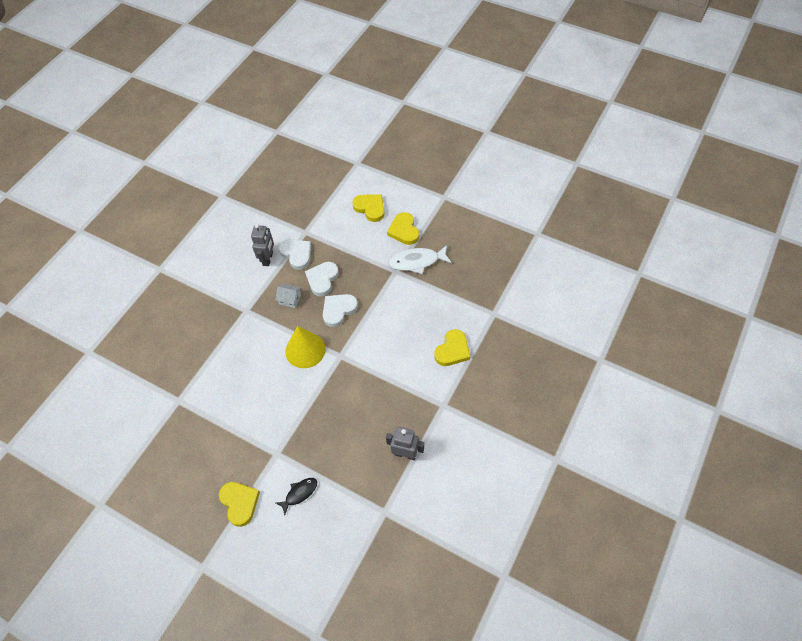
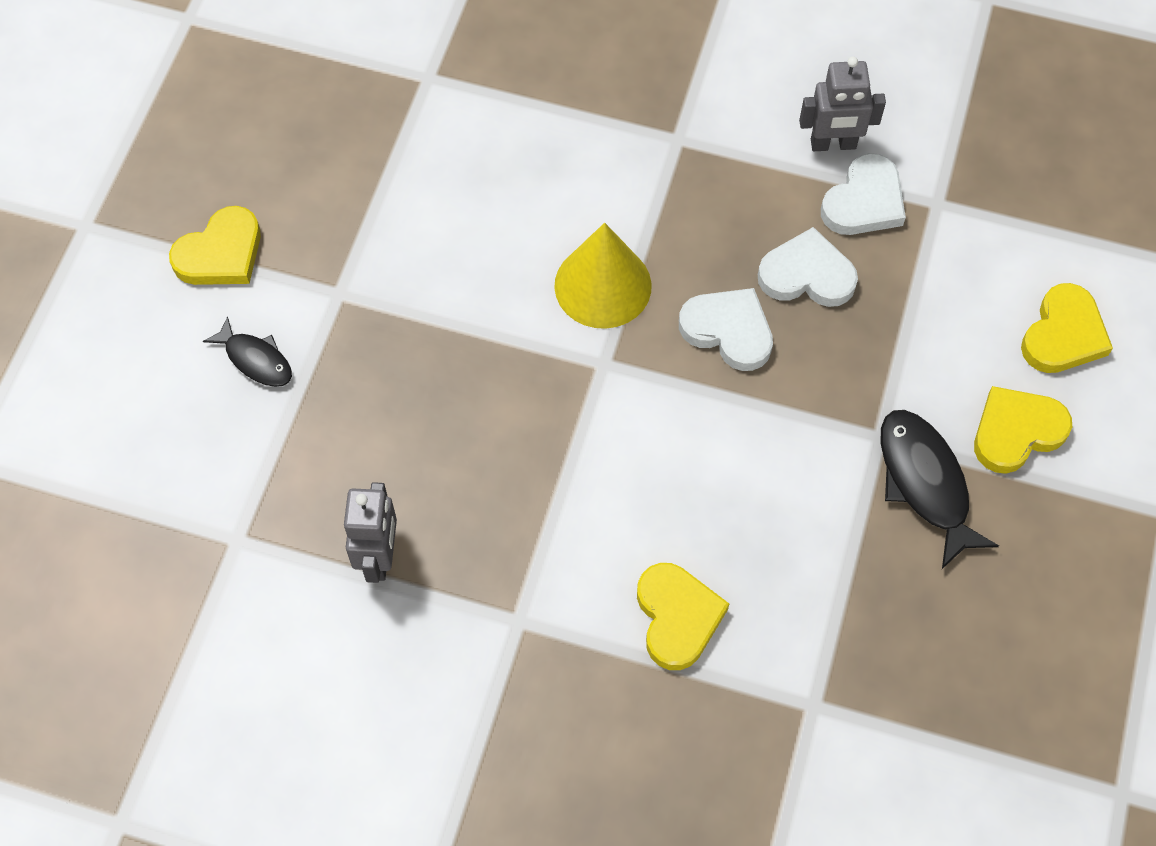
camera: 75 degrees right, 5 degrees up
(290, 299) = (731, 220): white house -> none
(417, 261) = (925, 483): white fish -> black fish
(452, 350) = (677, 617): yellow heart -> yellow heart turned 120 degrees counterclockwise

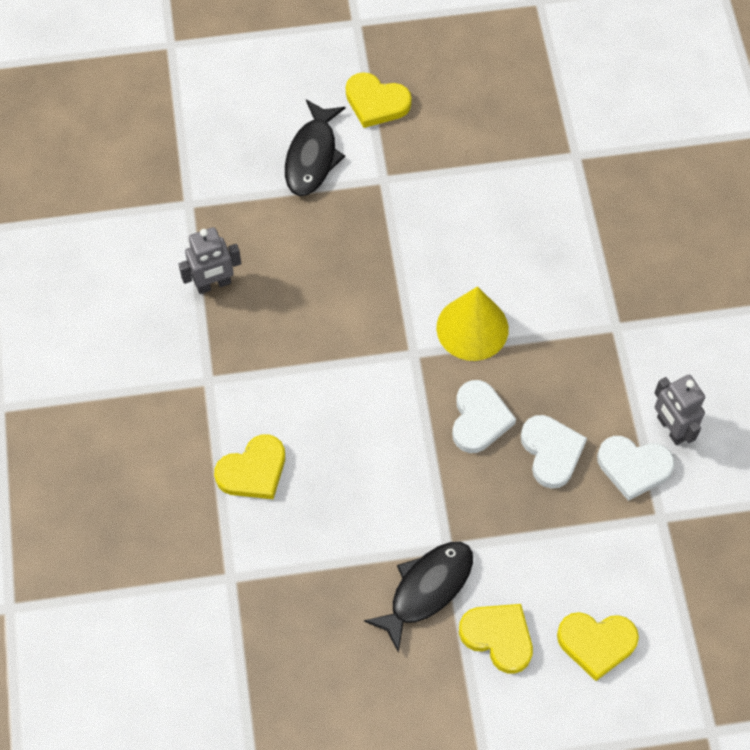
camera: 65 degrees right, 0 degrees up
(256, 359) = (312, 156): black fish -> black fish, size x1.64

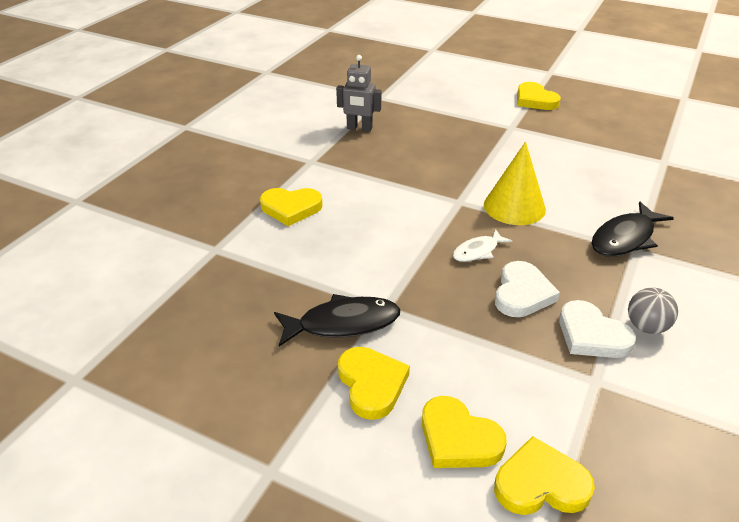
camera: 35 degrees right, 25 degrees down
(312, 156) = (473, 105): black fish -> black fish (625, 238)
(479, 419) = (478, 251): white heart -> white fish
(671, 428) = (646, 327): grey robot -> grey ball
(674, 643) = (540, 484): none -> yellow heart

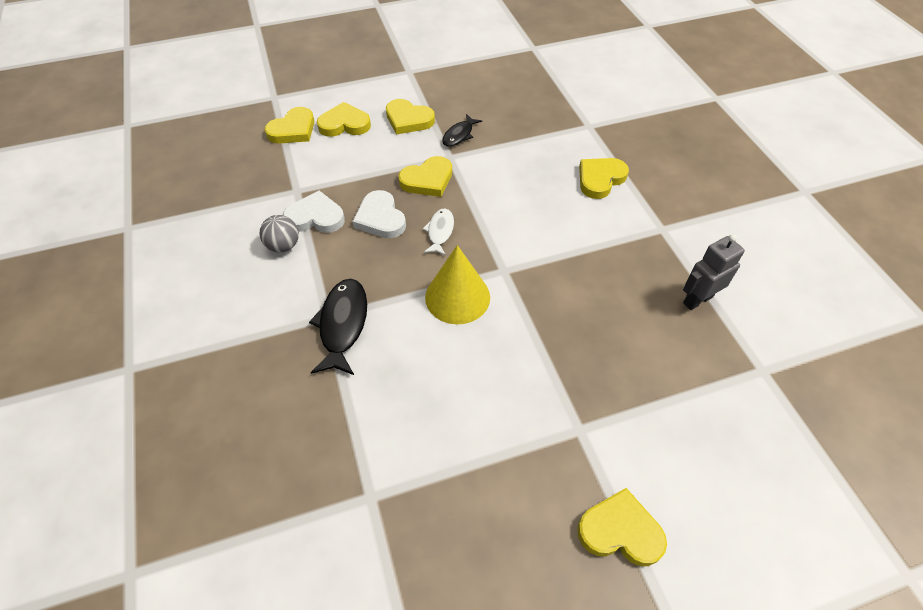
camera: 135 degrees right, 15 degrees up
(343, 324) = (459, 135): black fish -> black fish, size x0.61
(436, 299) = (427, 180): none -> yellow heart

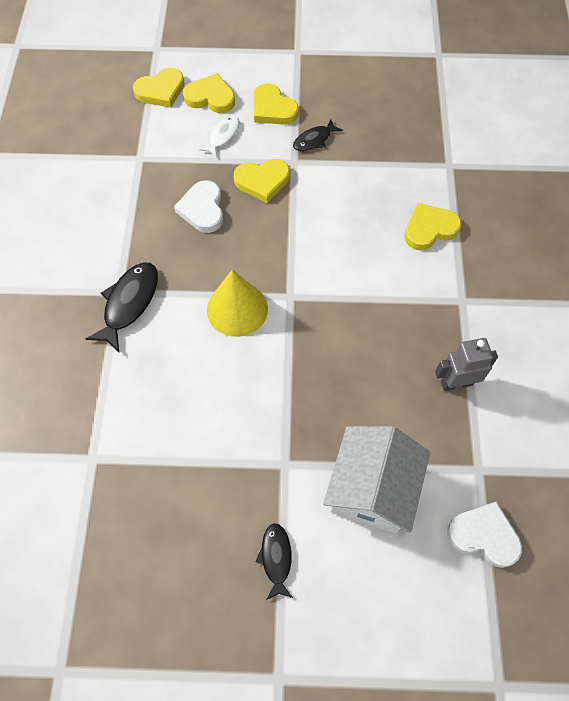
camera: 20 degrees right, 10 degrees up
(283, 246) = (108, 212): grey ball -> none
(315, 217) = (146, 191): white heart -> white heart (484, 535)
(440, 232) = (250, 239): white fish -> white fish (222, 136)
(620, 531) = (276, 558): yellow heart -> black fish
(676, 423) = (372, 488): none -> white house

